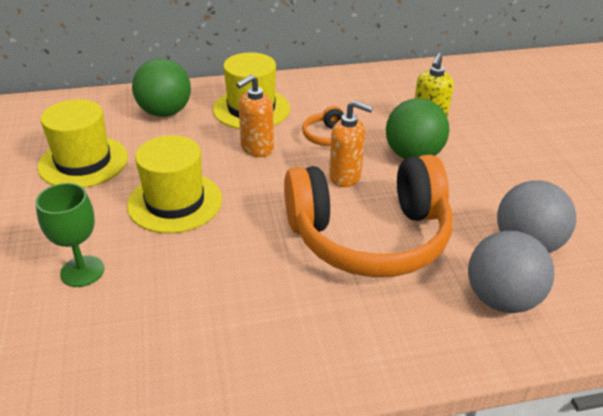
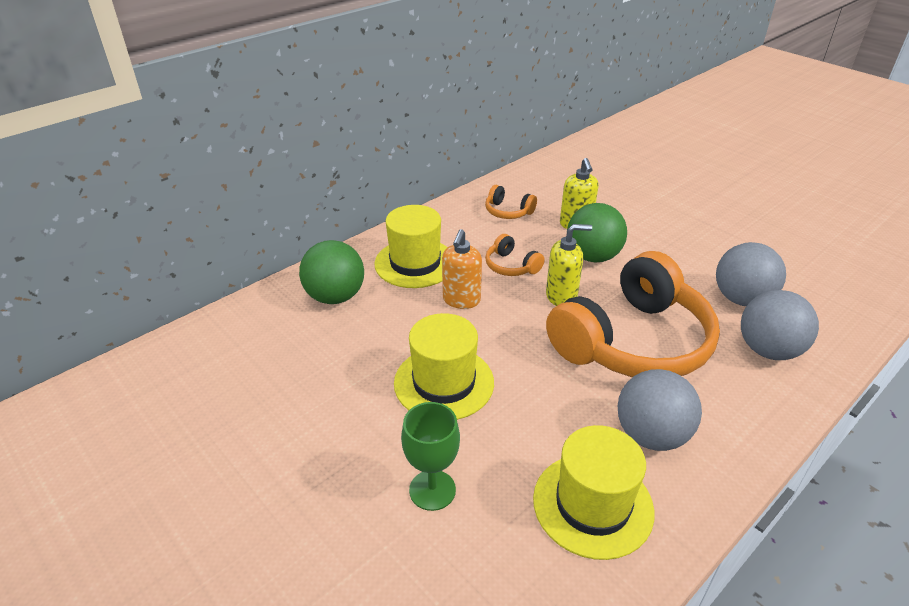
camera: 30 degrees left, 0 degrees up
(83, 162) = (308, 381): yellow hat -> yellow hat (592, 504)
(297, 315) = (651, 435): none -> grey ball
(345, 177) = (561, 297): orange soap dispenser -> yellow soap dispenser
(375, 95) = (508, 211): none -> orange headphones

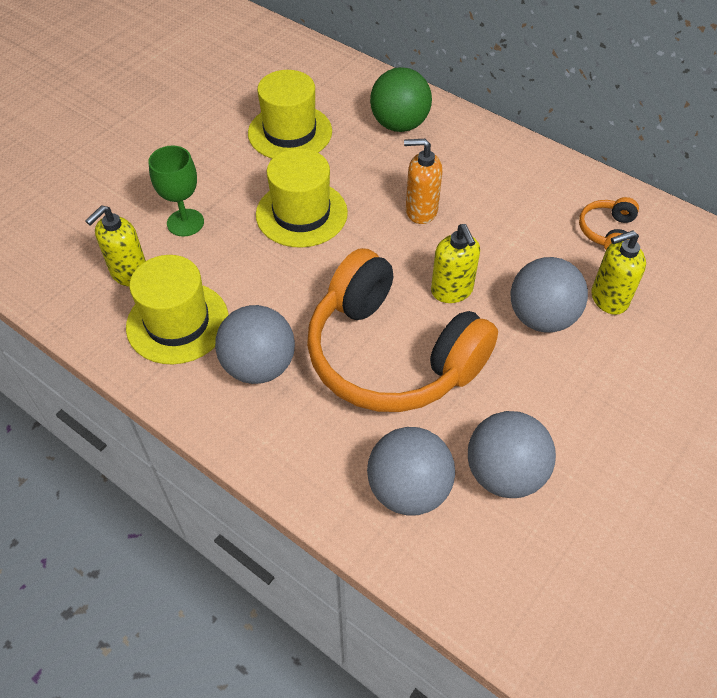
camera: 80 degrees right, 15 degrees up
(415, 263) = (471, 168): yellow hat -> yellow hat (290, 132)
(510, 556) = (129, 274): none -> yellow soap dispenser
(511, 266) = (494, 244): orange headphones -> none
(592, 256) = (541, 317): green ball -> grey ball

